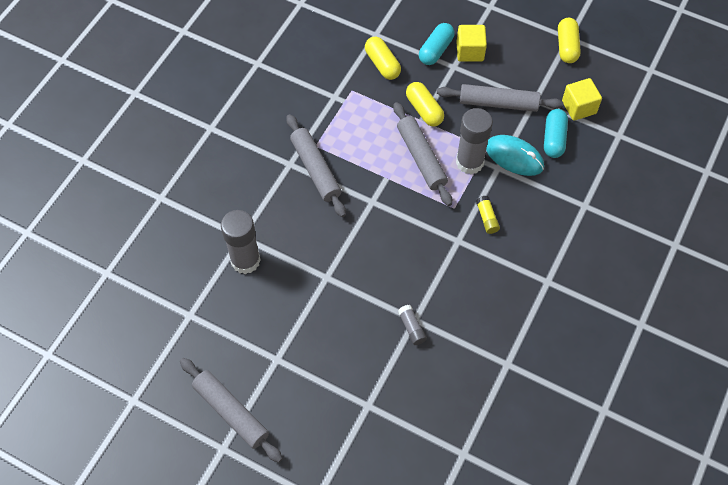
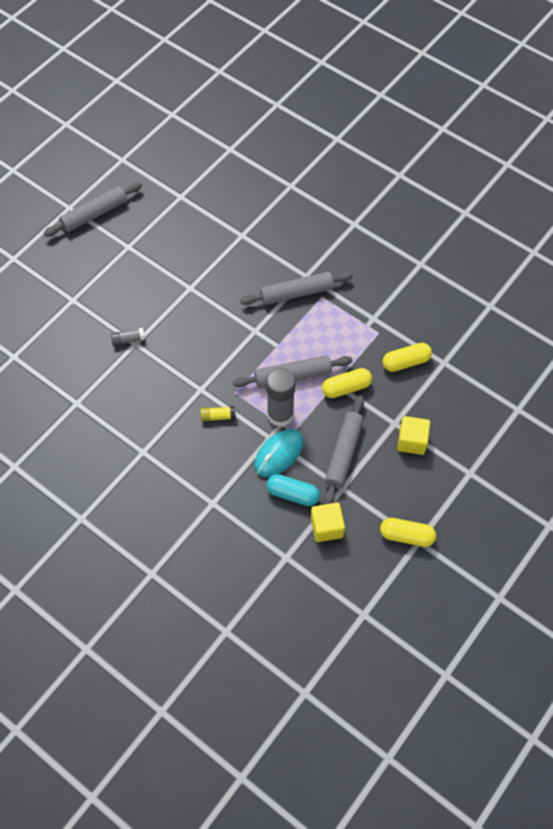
camera: 100 degrees right, 0 degrees up
(245, 260) = (219, 235): grey glue stick -> none
(436, 50) = (417, 411): turquoise capsule -> none

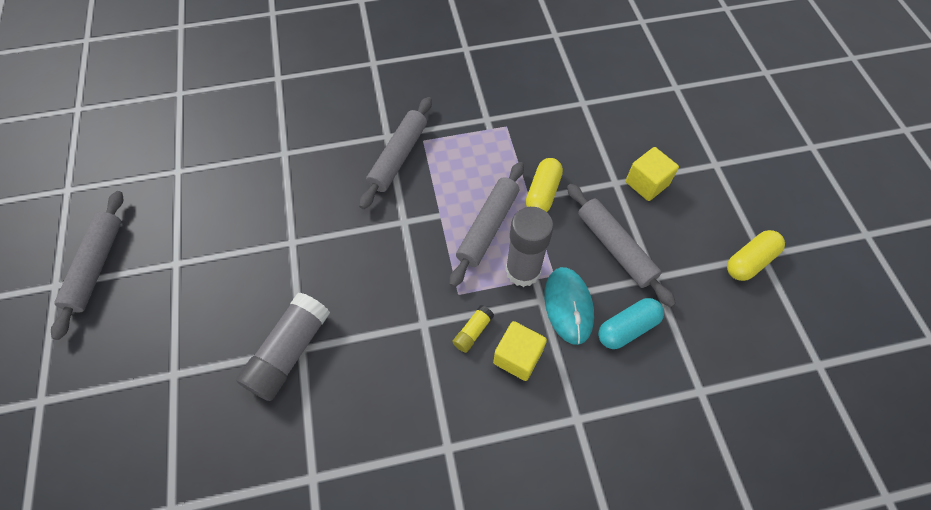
camera: 50 degrees left, 0 degrees up
(128, 340) = (289, 352): grey glue stick -> grey glue stick, size x2.10
(326, 527) = (691, 325): yellow cube -> yellow cube (517, 357)
(406, 362) = (557, 128): yellow capsule -> none

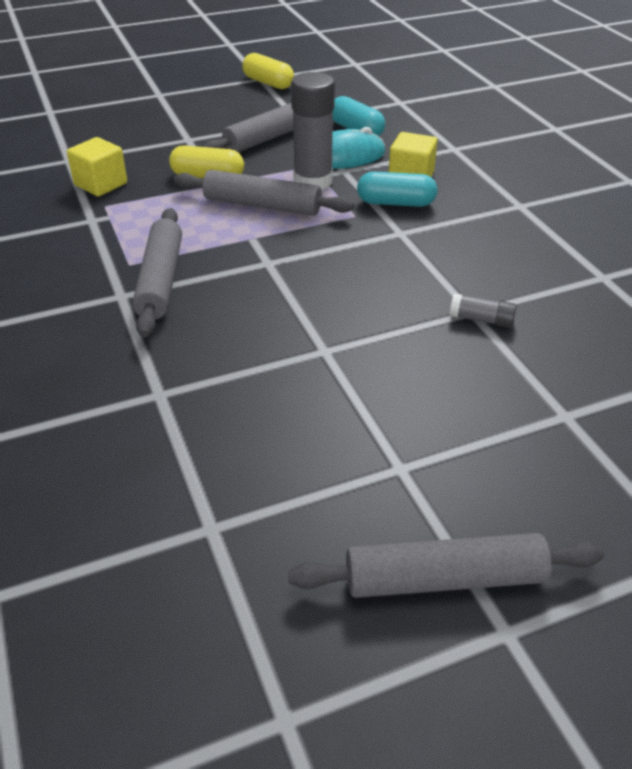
camera: 100 degrees left, 20 degrees down
(289, 352) = (481, 319): grey glue stick -> grey glue stick, size x0.48
(398, 157) = (161, 280): grey rolling pin -> grey rolling pin turned 75 degrees clockwise
(473, 332) = (396, 203): yellow glue stick -> turquoise capsule
(646, 183) = (187, 124): yellow cube -> yellow cube (101, 184)

